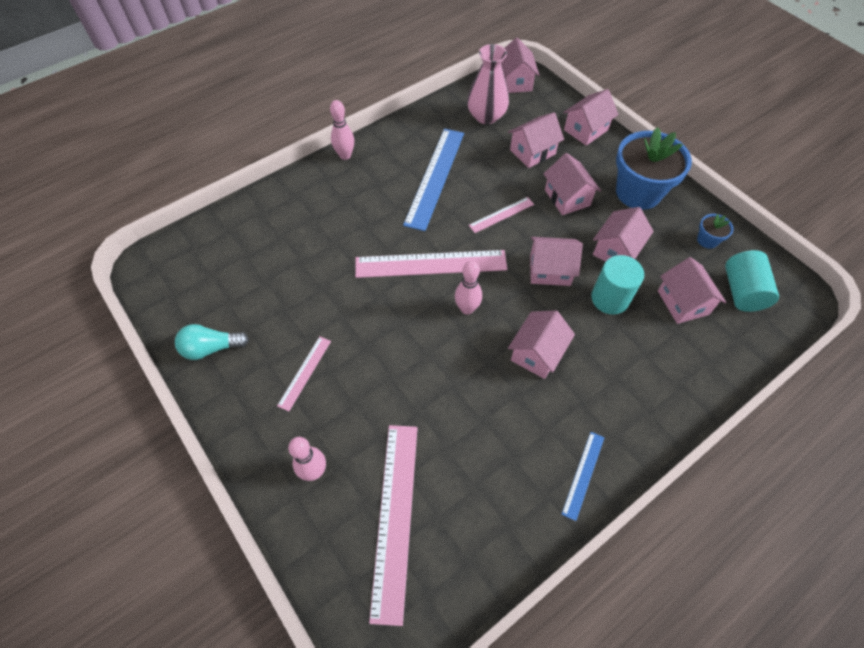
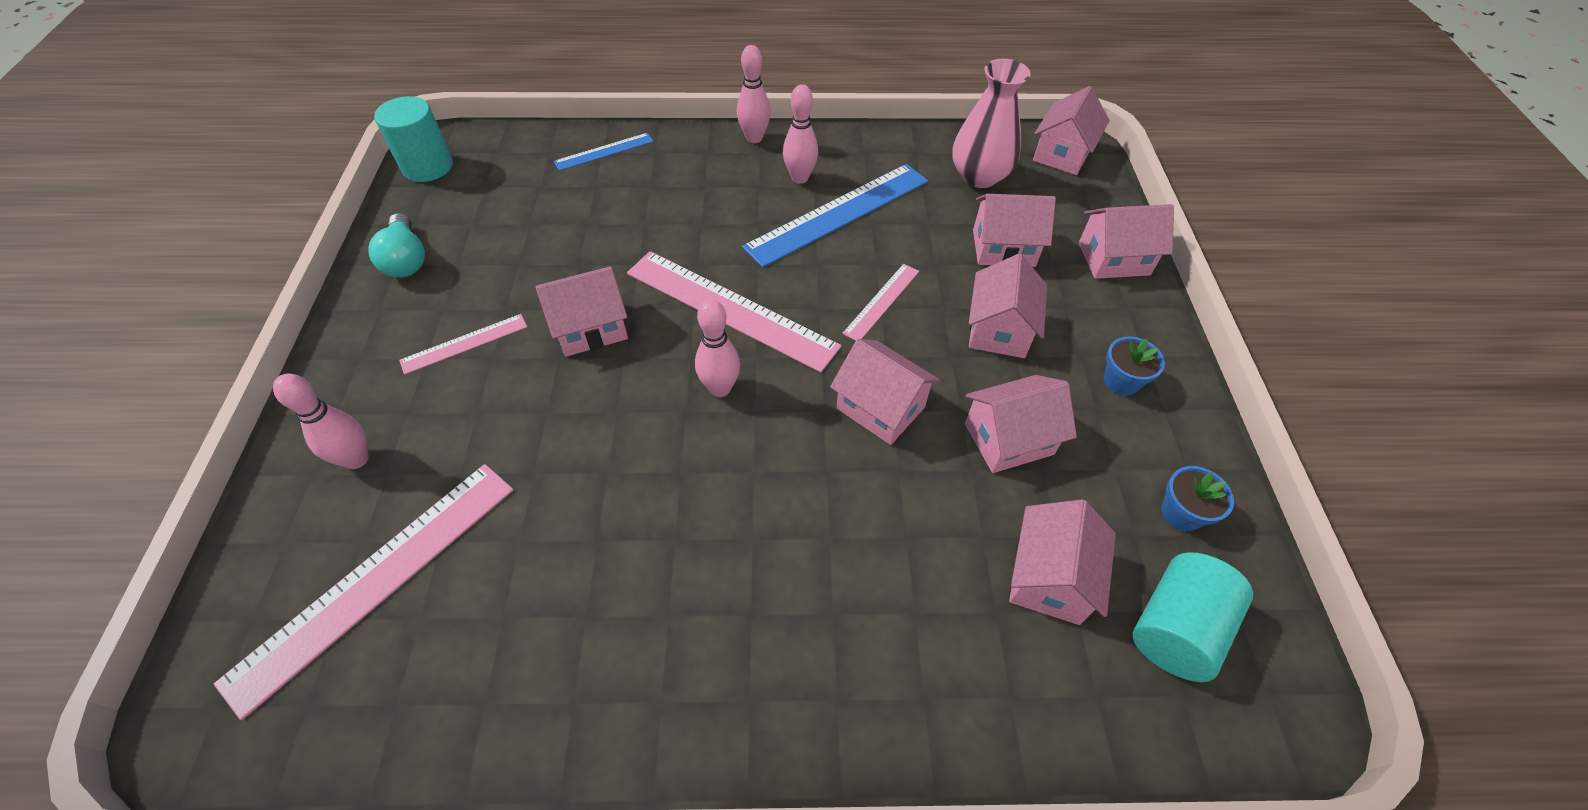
camera: 35 degrees right, 5 degrees down
(211, 348) = (406, 260): turquoise light bulb -> turquoise light bulb turned 135 degrees counterclockwise
(394, 167) = (799, 178): none -> pink bowling pin
(501, 215) = (882, 302): pink ruler -> pink ruler turned 60 degrees counterclockwise
(537, 353) = (754, 503): pink house -> pink house (590, 328)
(583, 474) = (652, 714): blue ruler -> blue ruler (604, 152)
(610, 298) = (933, 498): turquoise cylinder -> turquoise cylinder (427, 166)
(638, 192) = (1121, 381): blue flower pot -> blue flower pot, size x0.43

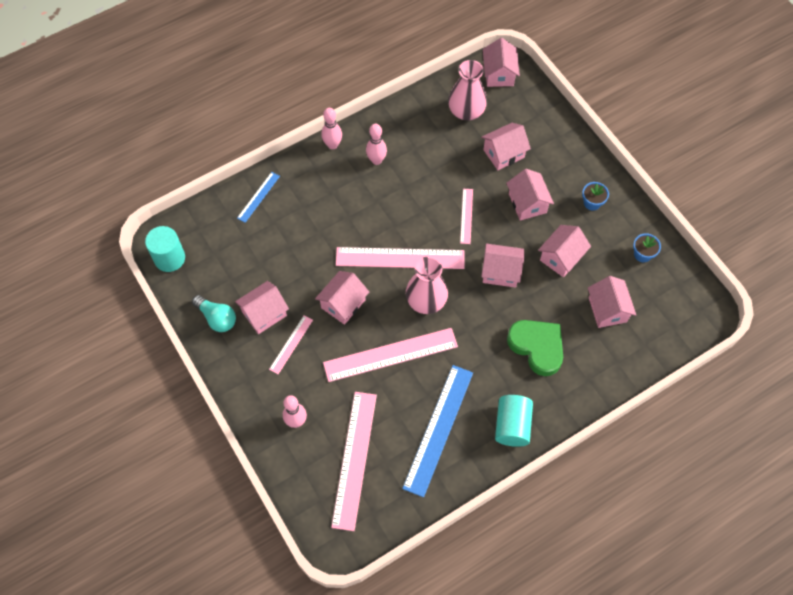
camera: 30 degrees left, 10 degrees up
(594, 438) = (390, 354): none -> pink ruler
(720, 388) = (426, 301): pink bowling pin -> pink vase
(839, 214) = (412, 174): blue ruler -> blue ruler (439, 429)
(860, 570) = (537, 347): none -> green heart
(1113, 259) = (557, 133): pink house -> pink house (264, 314)
(1175, 628) = (660, 304): turquoise cylinder -> turquoise cylinder (512, 425)

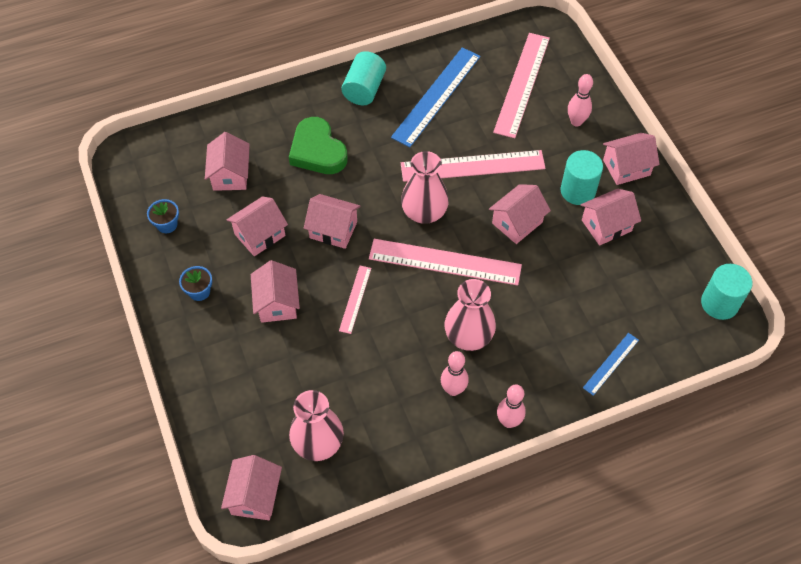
camera: 170 degrees left, 5 degrees down
(217, 318) = (659, 229): turquoise light bulb -> none
(291, 344) = (578, 191): pink ruler -> turquoise cylinder
(371, 201) = (468, 336): none -> pink vase
(503, 153) = (286, 372): pink house -> pink house (626, 167)

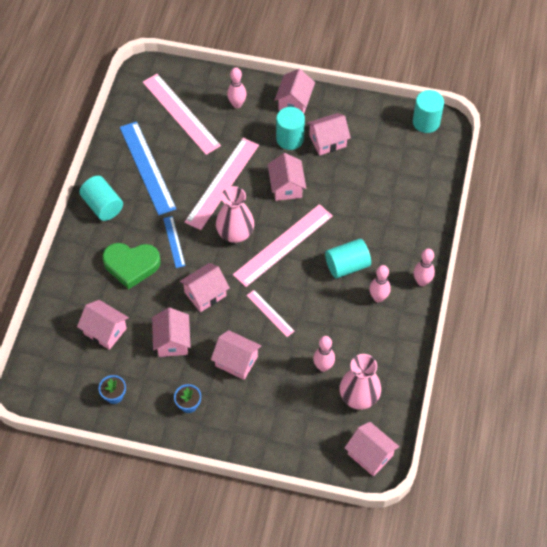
camera: 55 degrees left, 0 degrees up
(328, 386) = (323, 366): none -> pink bowling pin
(468, 336) = (347, 266): pink vase -> turquoise cylinder
(606, 225) = (327, 141): pink house -> pink house turned 60 degrees clockwise
(610, 363) = (423, 203): blue ruler -> blue ruler (174, 242)

